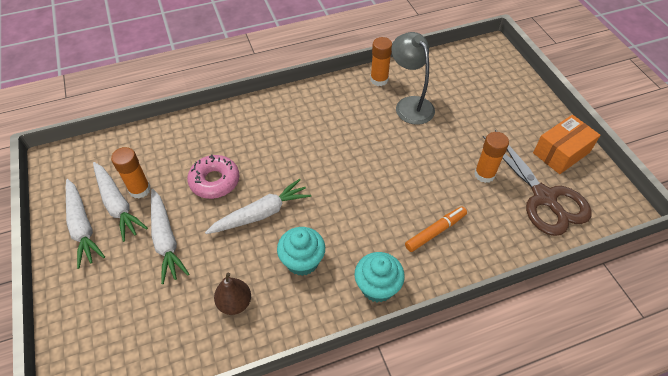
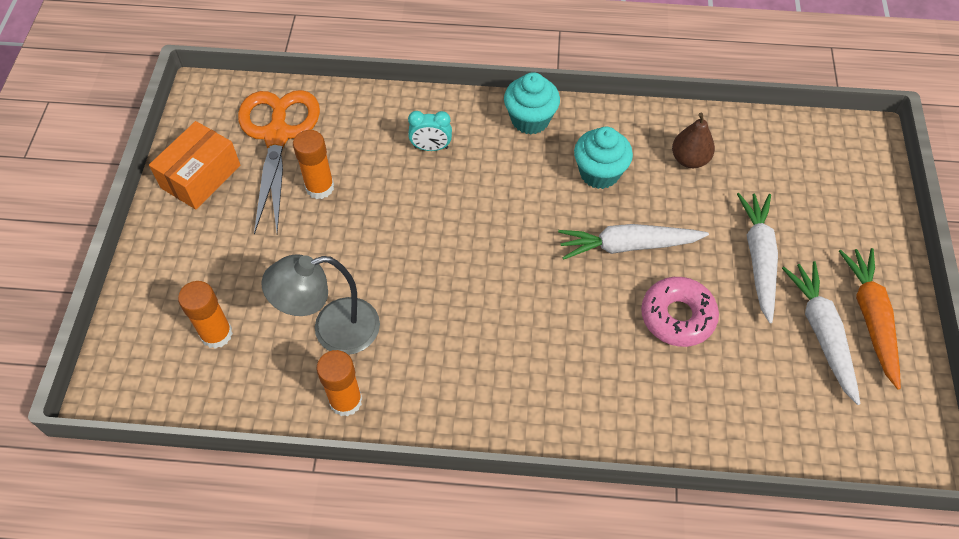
camera: 155 degrees left, 5 degrees up
(82, 227) = (870, 318): white carrot -> orange carrot
(140, 189) = (788, 345): orange glue stick -> orange glue stick (216, 334)
(410, 104) = (332, 330): grey lamp -> grey lamp turned 75 degrees clockwise
(435, 231) = (431, 147): orange marker -> turquoise clock
(544, 197) = (277, 135): brown scissors -> orange scissors
(561, 152) = (201, 176): orange box -> orange box turned 45 degrees counterclockwise

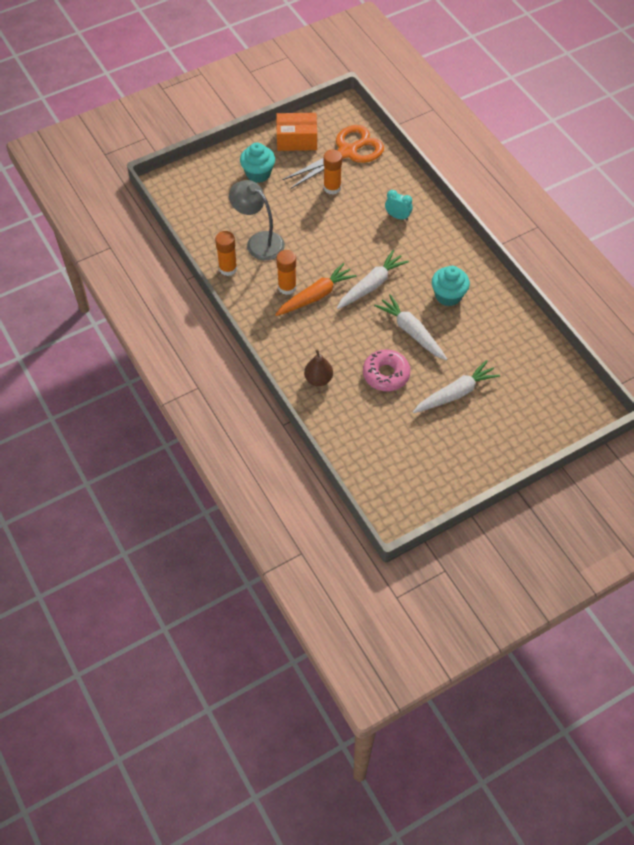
camera: 55 degrees right, 0 degrees up
(216, 334) = (221, 201): orange glue stick -> orange glue stick (287, 287)
(431, 147) = (397, 216): turquoise clock -> turquoise clock turned 150 degrees clockwise
(530, 120) = (456, 247): turquoise cupcake -> turquoise cupcake (258, 173)
(689, 159) = (496, 331): brown pear -> brown pear (318, 379)
(821, 333) = (431, 442): white carrot -> white carrot (371, 285)
(870, 318) = (461, 461): orange carrot -> orange carrot (316, 296)

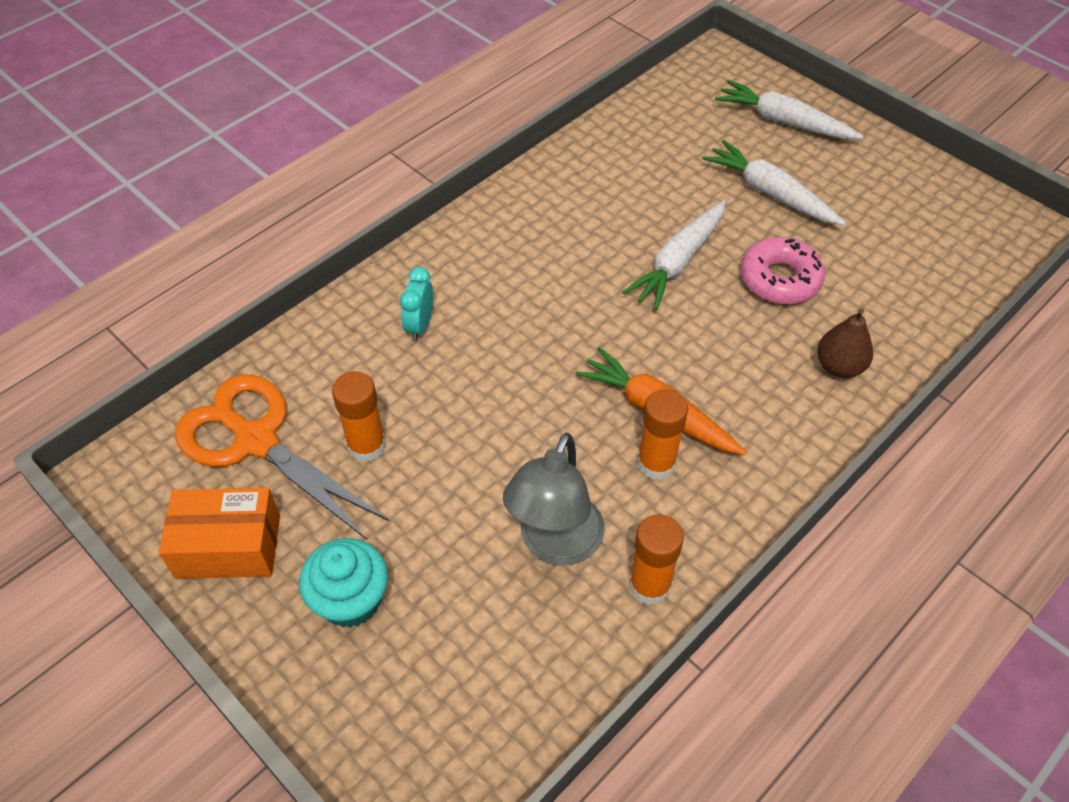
camera: 105 degrees left, 5 degrees down
(297, 140) = (228, 546): orange box -> orange box turned 75 degrees counterclockwise
(371, 285) = (599, 333): white carrot -> white carrot (783, 121)
(448, 296) = (582, 229): turquoise cupcake -> none

